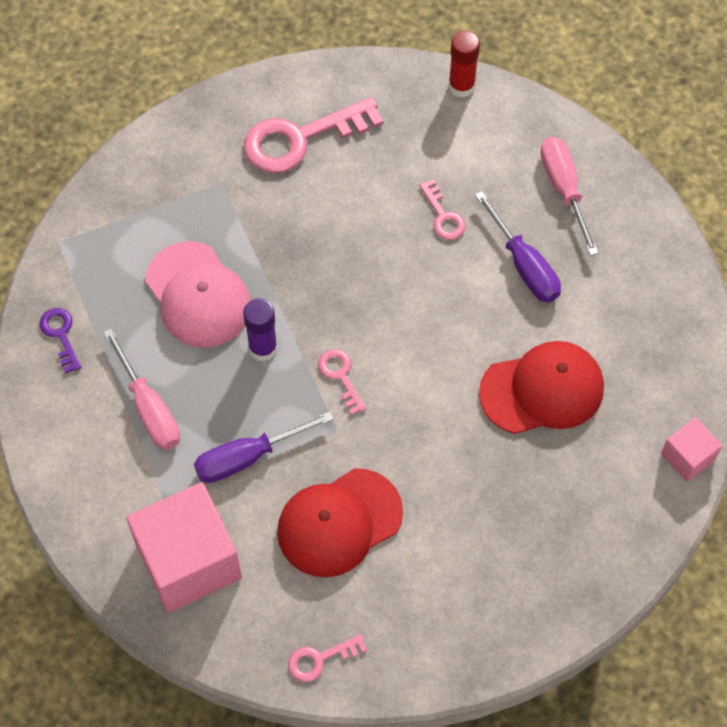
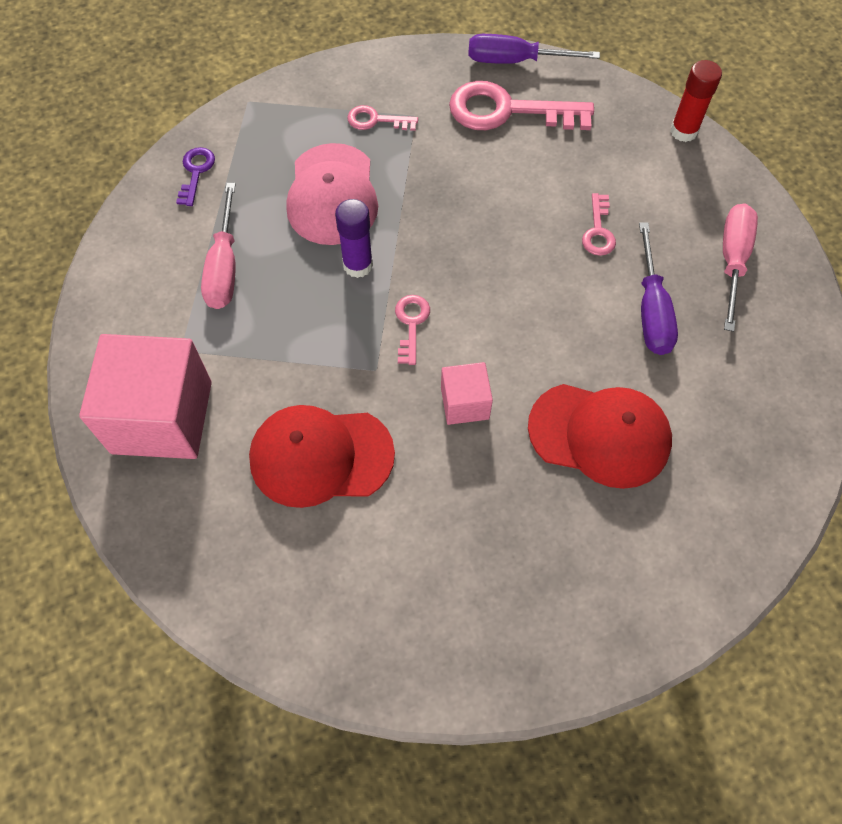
camera: 30 degrees right, 0 degrees up
(247, 457) = (279, 352): purple screwdriver -> purple screwdriver (515, 61)
(320, 659) = (214, 578): pink key -> pink key (376, 120)
(687, 457) = (718, 582): pink cube -> pink cube (465, 403)

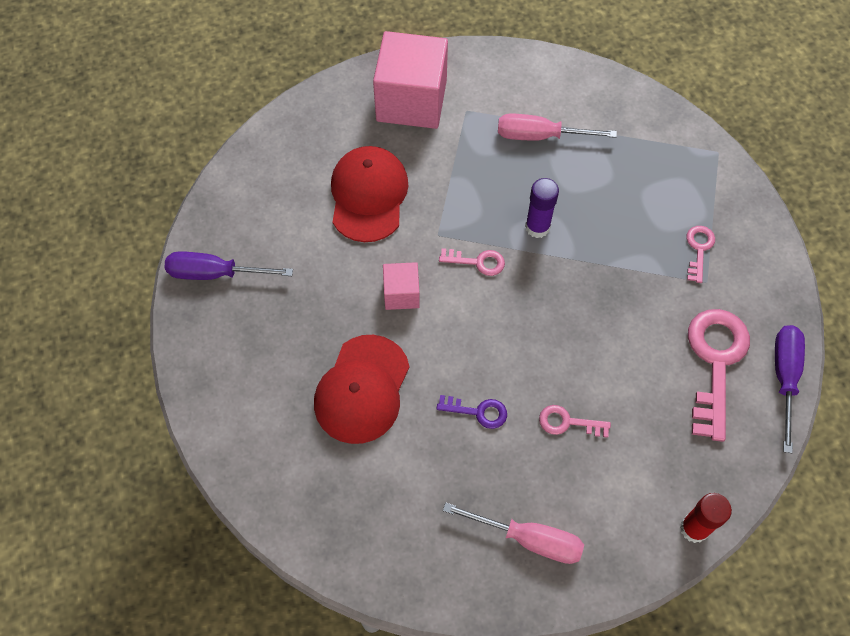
camera: 95 degrees right, 0 degrees up
(196, 172) = (636, 116): purple key -> purple key (478, 412)
(332, 195) = (612, 211): pink cap -> none
(651, 310) = (478, 453): purple screwdriver -> purple screwdriver (215, 273)

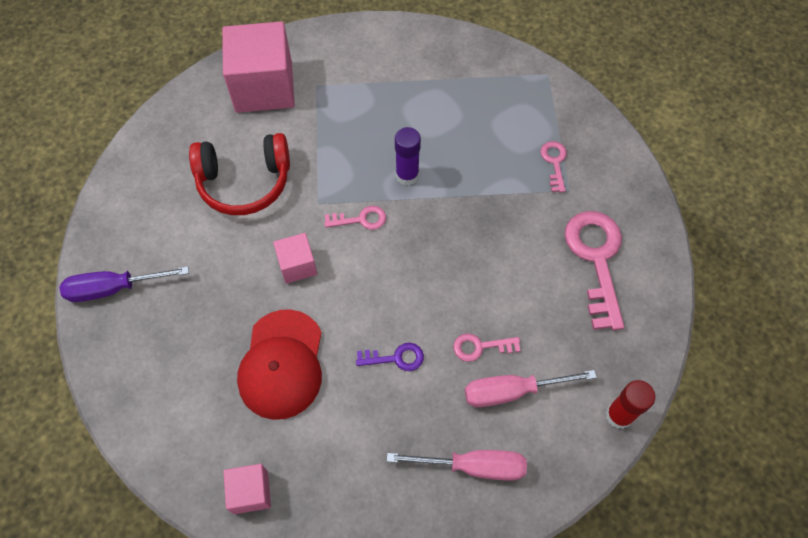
camera: 15 degrees left, 0 degrees up
(302, 505) = (251, 492): none -> pink cube
(368, 195) = (244, 182): red cap -> red headphones
(540, 136) = (388, 94): pink screwdriver -> pink screwdriver (512, 391)
(784, 377) = (658, 258): purple screwdriver -> none

